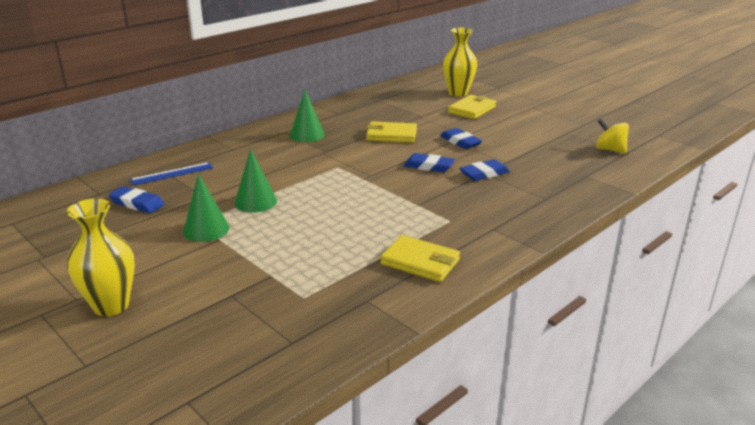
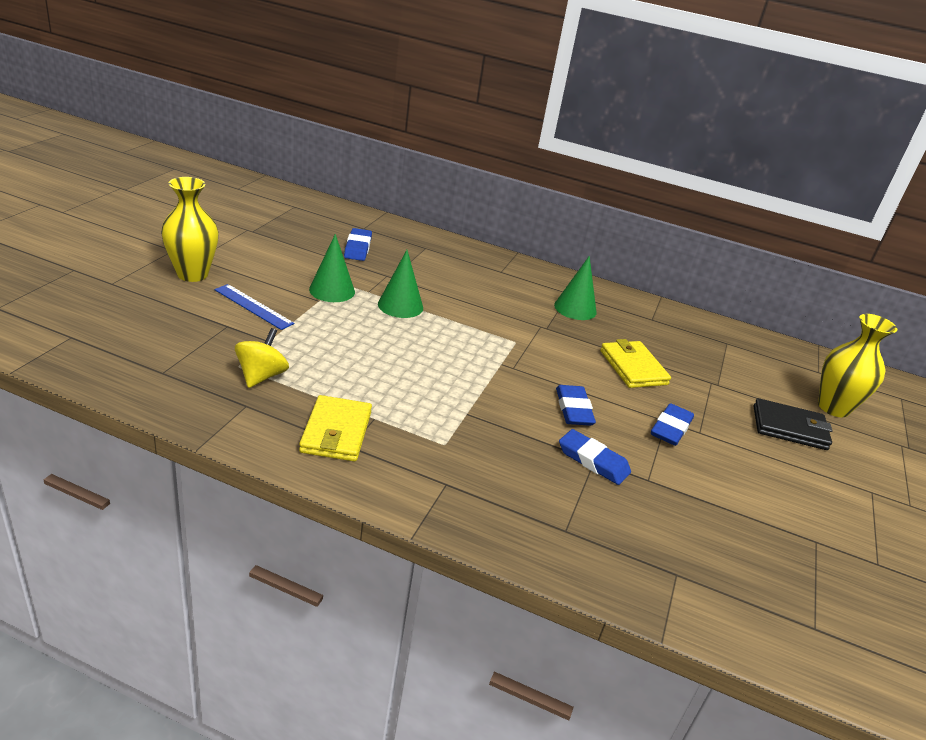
camera: 60 degrees right, 5 degrees up
(172, 174) = (424, 251): blue ruler -> blue ruler (253, 306)
(472, 109) = (789, 428): yellow wallet -> black wallet
(610, 150) = (804, 603): yellow spinning top -> yellow spinning top (261, 376)

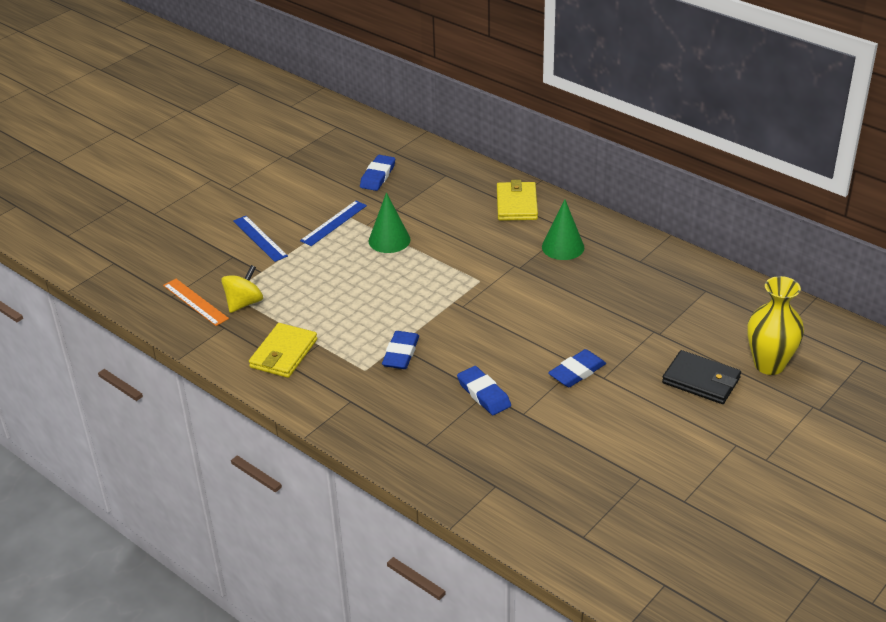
camera: 25 degrees right, 5 degrees up
(192, 274) = (220, 205): yellow vase -> none
(197, 378) = (195, 302): none -> orange ruler
(332, 290) = (334, 223): green cone -> blue ruler
(573, 409) = (495, 348): blue eraser -> blue eraser (401, 353)
(633, 367) = (581, 312): yellow wallet -> yellow wallet (517, 204)

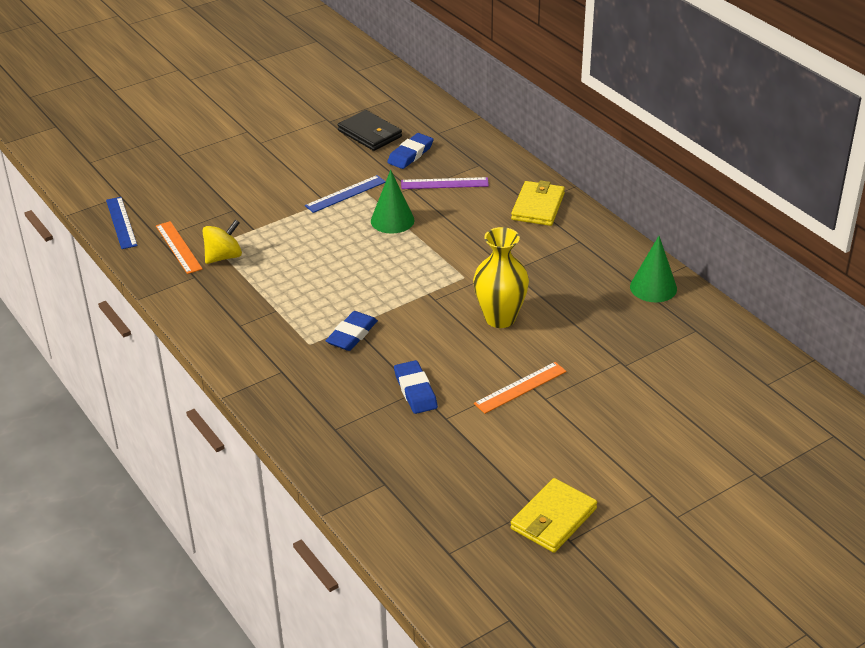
camera: 15 degrees right, 0 degrees up
(260, 238) = (267, 196): blue ruler -> blue ruler (121, 222)
(283, 353) = (239, 313): yellow wallet -> yellow wallet (553, 519)
(422, 197) = (444, 183): none -> purple ruler
(563, 247) = (565, 258): green cone -> green cone (653, 287)
(577, 372) = (520, 387): blue eraser -> orange ruler
(701, 380) = (646, 422): black wallet -> black wallet (370, 134)
(769, 364) = (727, 420): yellow vase -> yellow vase (500, 318)

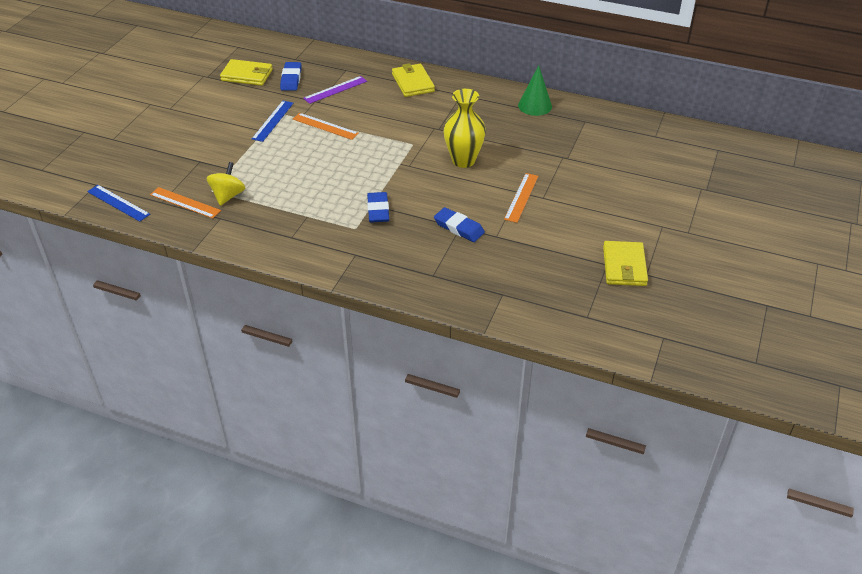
camera: 35 degrees left, 5 degrees up
(370, 134) = (247, 75): black wallet -> yellow wallet
(392, 220) = (325, 126): green cone -> orange ruler

